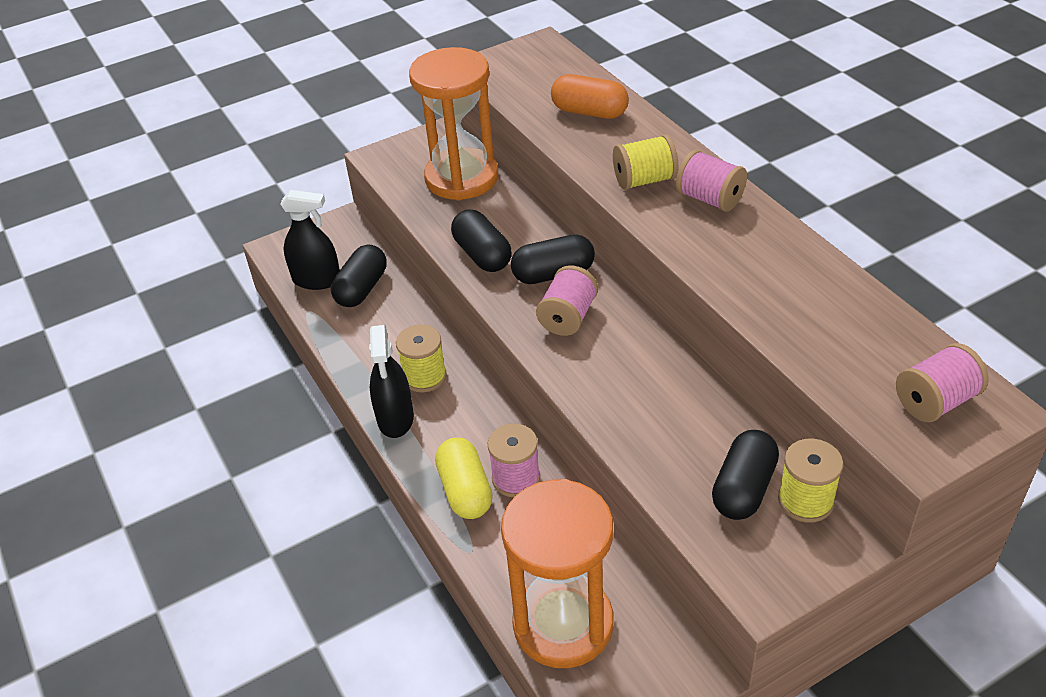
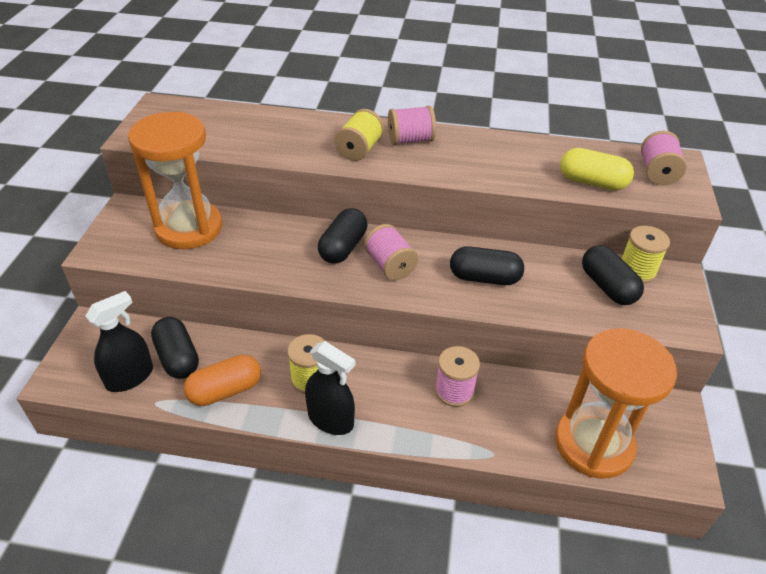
camera: 55 degrees left, 0 degrees up
(465, 491) = (438, 423): yellow capsule -> yellow capsule (592, 182)
(482, 255) = (280, 265): black capsule -> black capsule (484, 278)
(589, 112) = (261, 129): orange capsule -> orange capsule (225, 390)

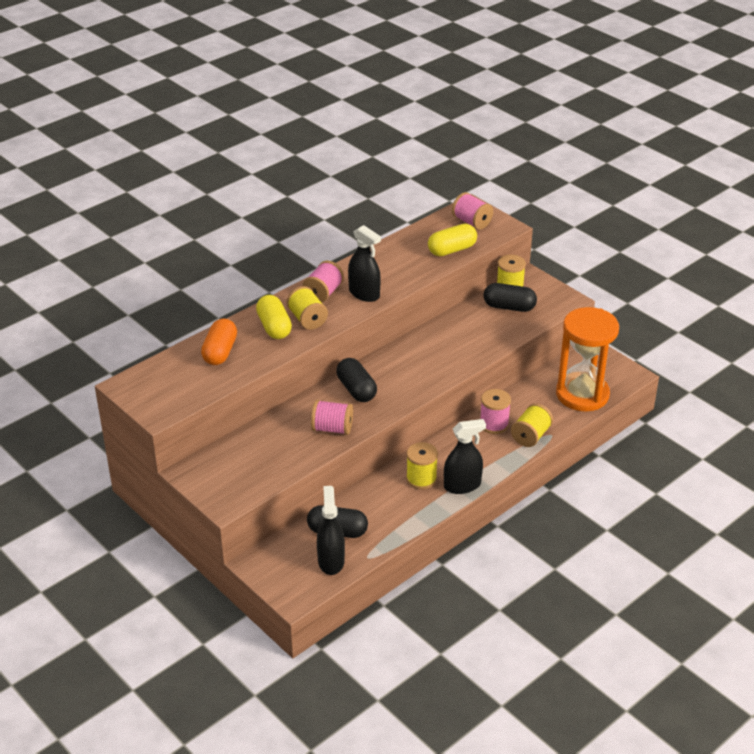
camera: 50 degrees left, 5 degrees down
(189, 228) = (251, 450): orange hourglass -> none
(225, 390) = (391, 521): orange capsule -> orange capsule (220, 352)
(325, 138) = (274, 327): none -> yellow capsule
(390, 265) = (396, 379): pink spool -> pink spool (332, 428)
(442, 163) = (364, 293): none -> black spray bottle
(470, 435) = (531, 436): none -> yellow spool
(484, 278) = (450, 348): black capsule -> none

